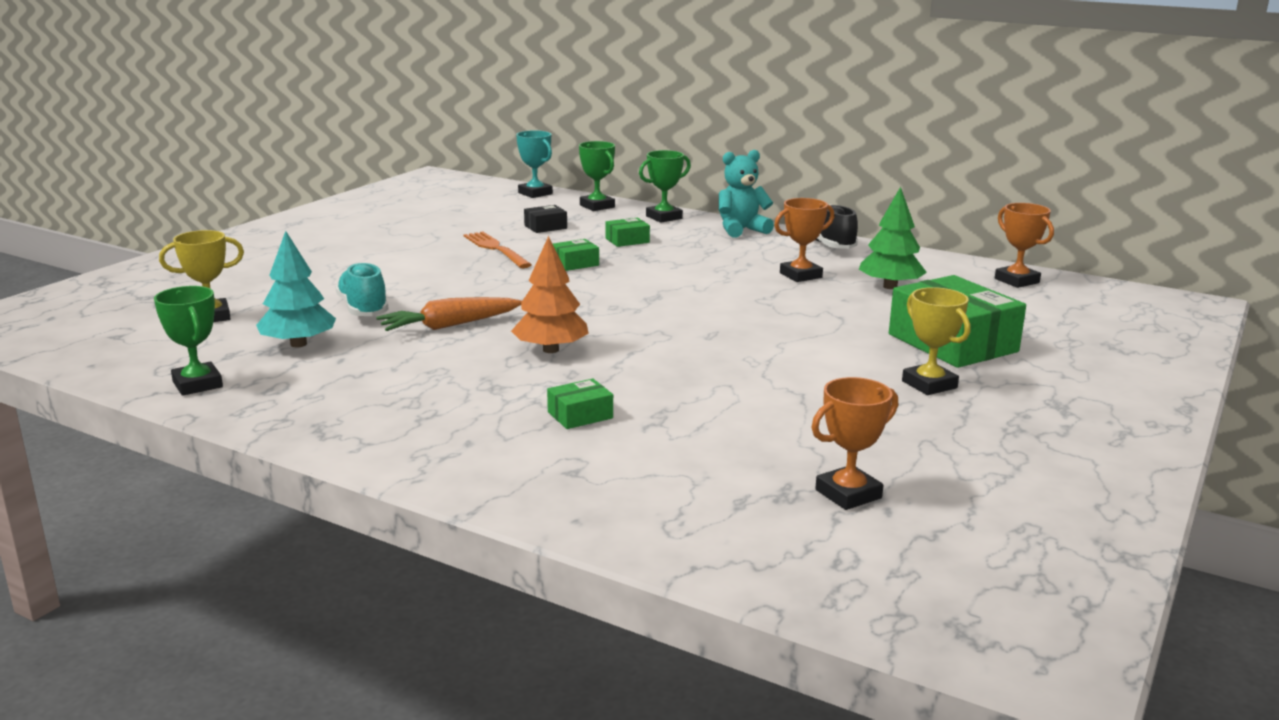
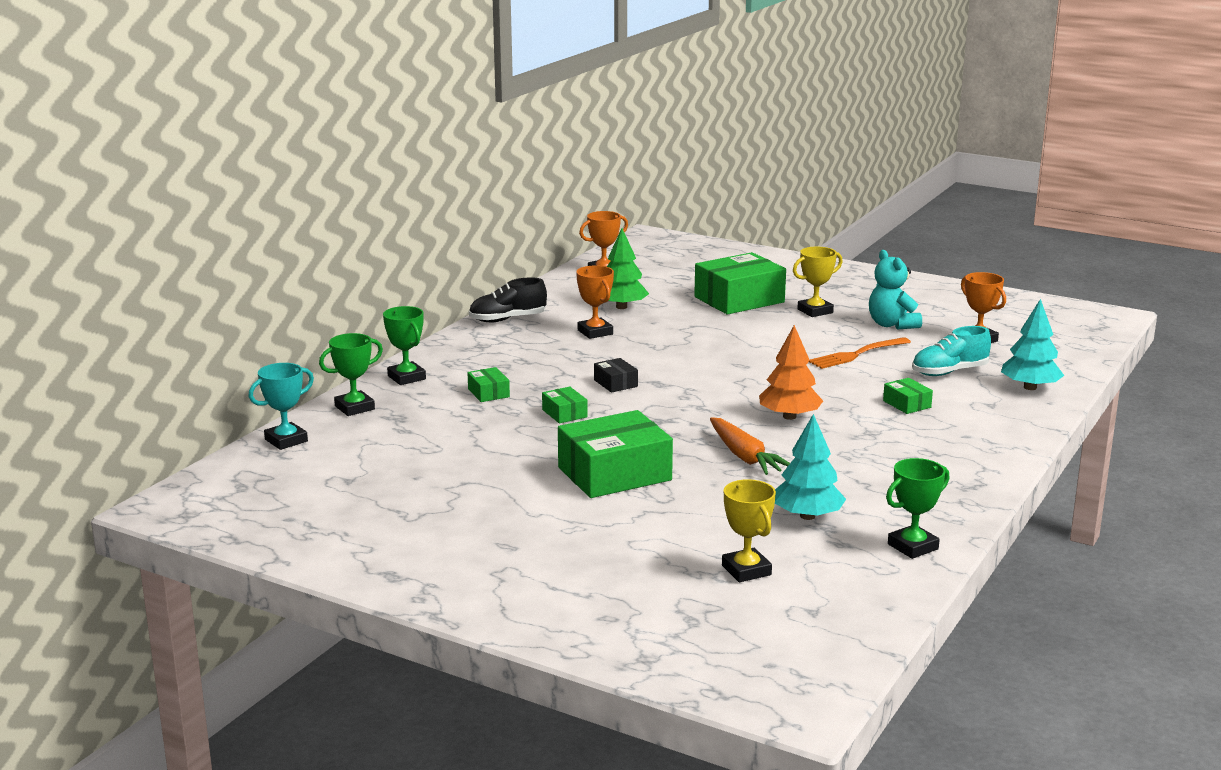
camera: 90 degrees left, 0 degrees up
(363, 309) = (709, 497): turquoise shoe -> turquoise shoe (949, 372)
(432, 278) = (614, 474): none -> green box
(496, 249) = (515, 450): orange fork -> orange fork (857, 354)
(545, 227) = (434, 430): black box -> black box (615, 383)
(638, 511) = (1030, 387): none -> turquoise tree
(741, 230) = (458, 348): turquoise teddy bear -> turquoise teddy bear (892, 325)

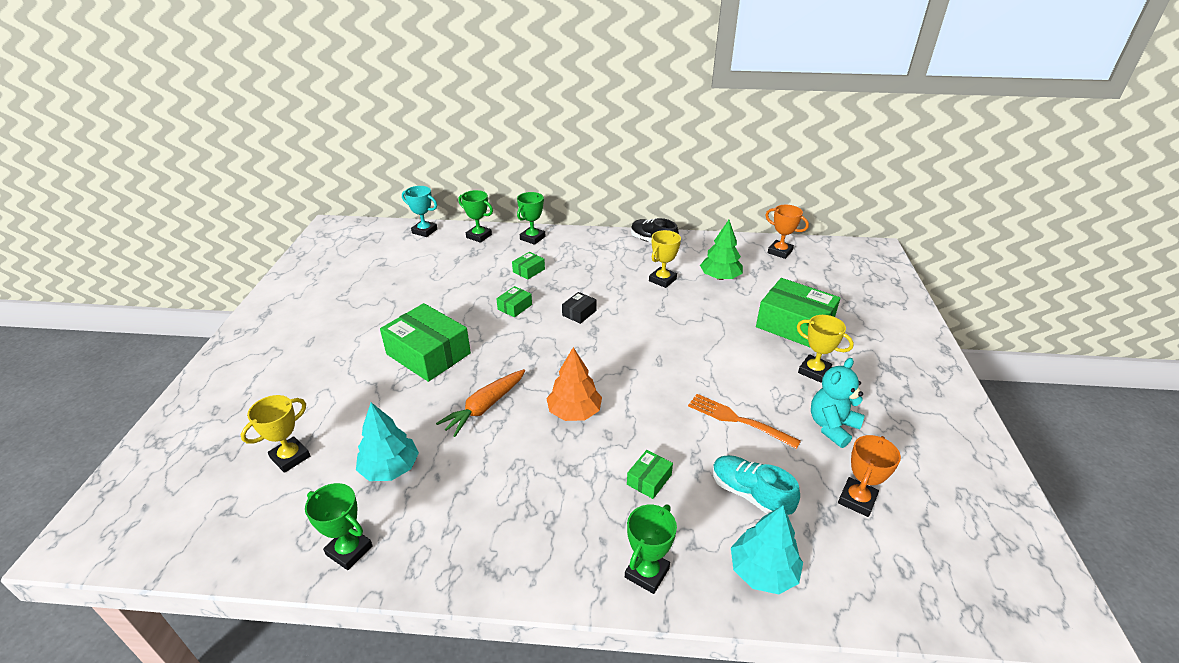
camera: 65 degrees right, 15 degrees up
(595, 332) = (662, 280): orange trophy -> yellow trophy
(1010, 426) = (647, 573): none -> green trophy

